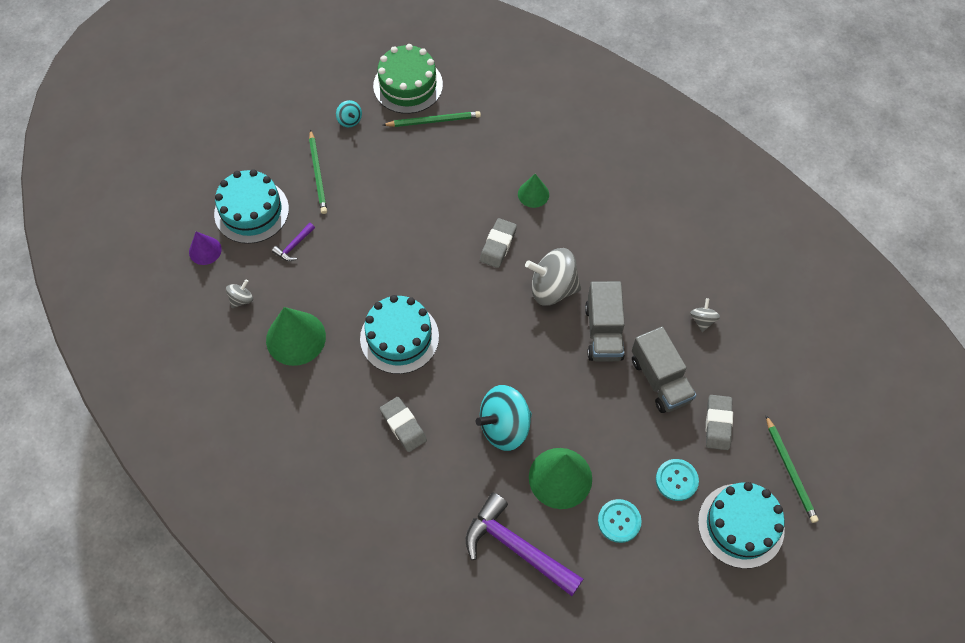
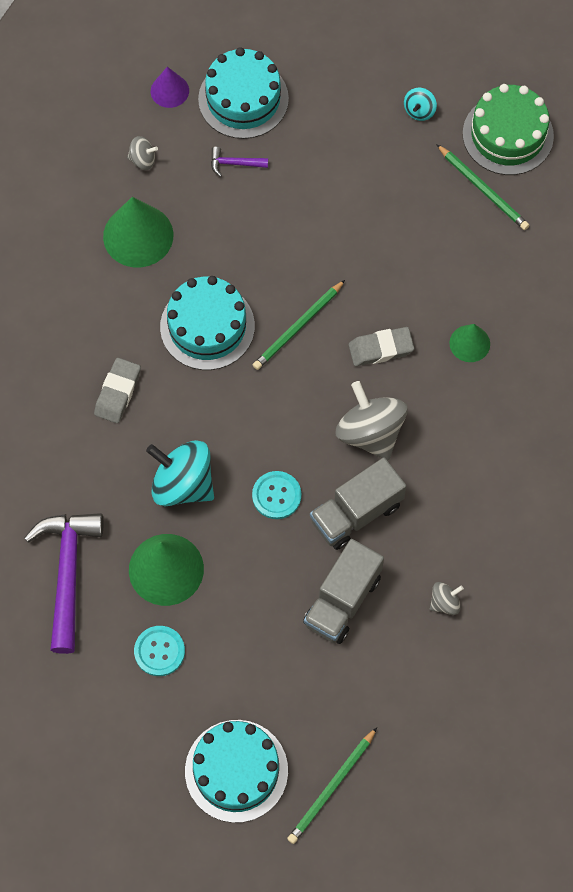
camera: 55 degrees right, 5 degrees up
(318, 174) = (332, 127): green pencil -> green pencil (298, 327)
(676, 480) = (241, 681): turquoise button -> turquoise button (276, 495)
(718, 424) = (333, 686): grey eraser -> none

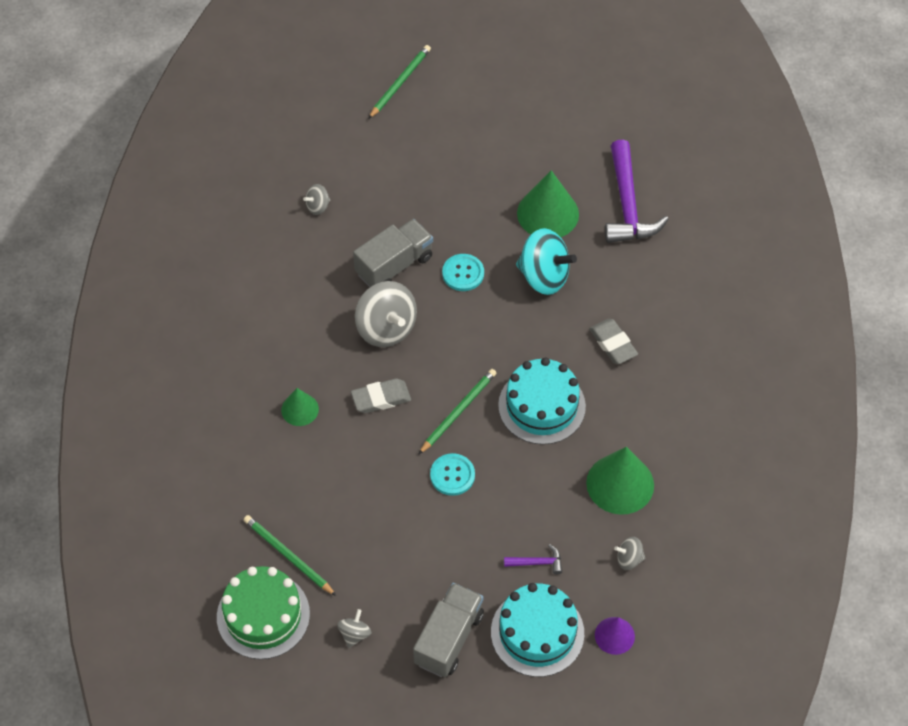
camera: 175 degrees right, 10 degrees down
(117, 392) = (613, 344): grey eraser -> grey eraser turned 45 degrees counterclockwise
(159, 651) = (544, 158): turquoise button -> turquoise button (452, 475)
(236, 771) = (473, 87): turquoise cake -> none
(342, 601) = (401, 202): grey truck -> grey truck (448, 638)
(419, 111) = (354, 634): turquoise spinning top -> grey spinning top

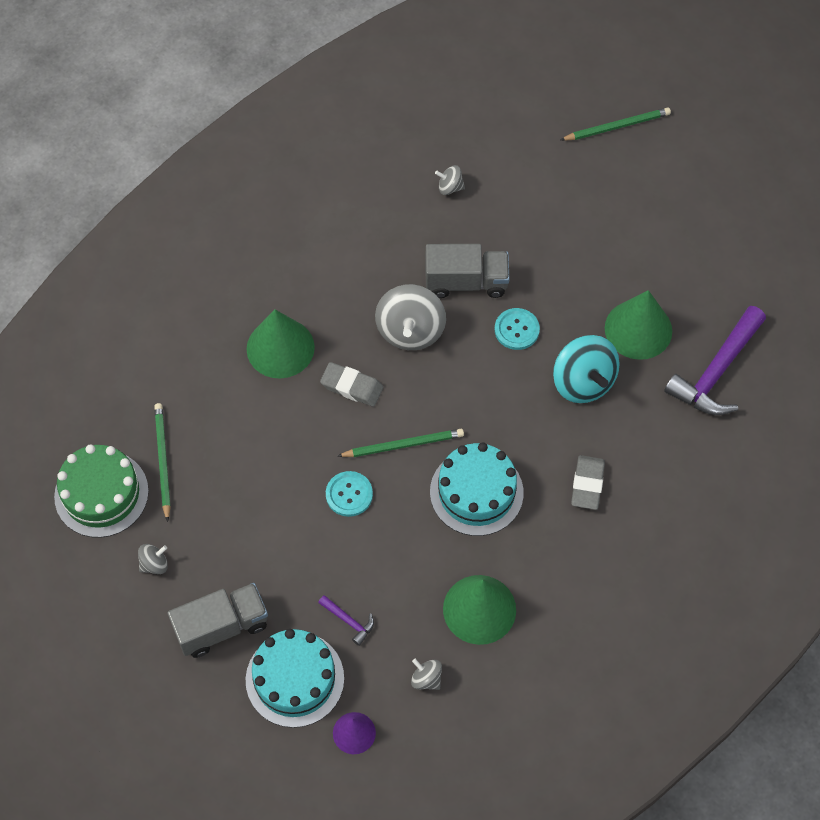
camera: 40 degrees right, 5 degrees up
(300, 409) = (280, 348): green cone -> green cone, size x1.76

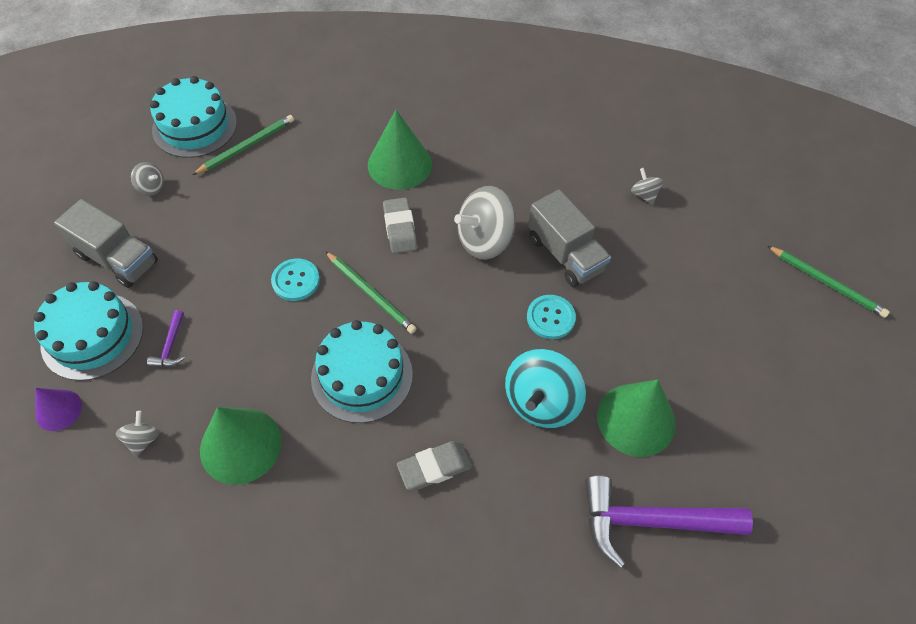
camera: 55 degrees right, 5 degrees down
(101, 493) = (195, 126): green cake -> turquoise cake

